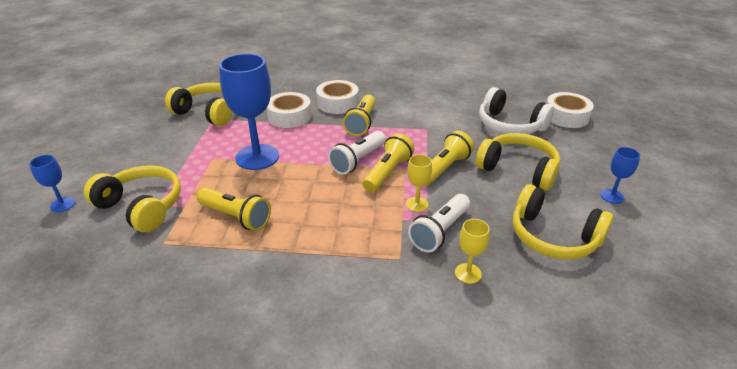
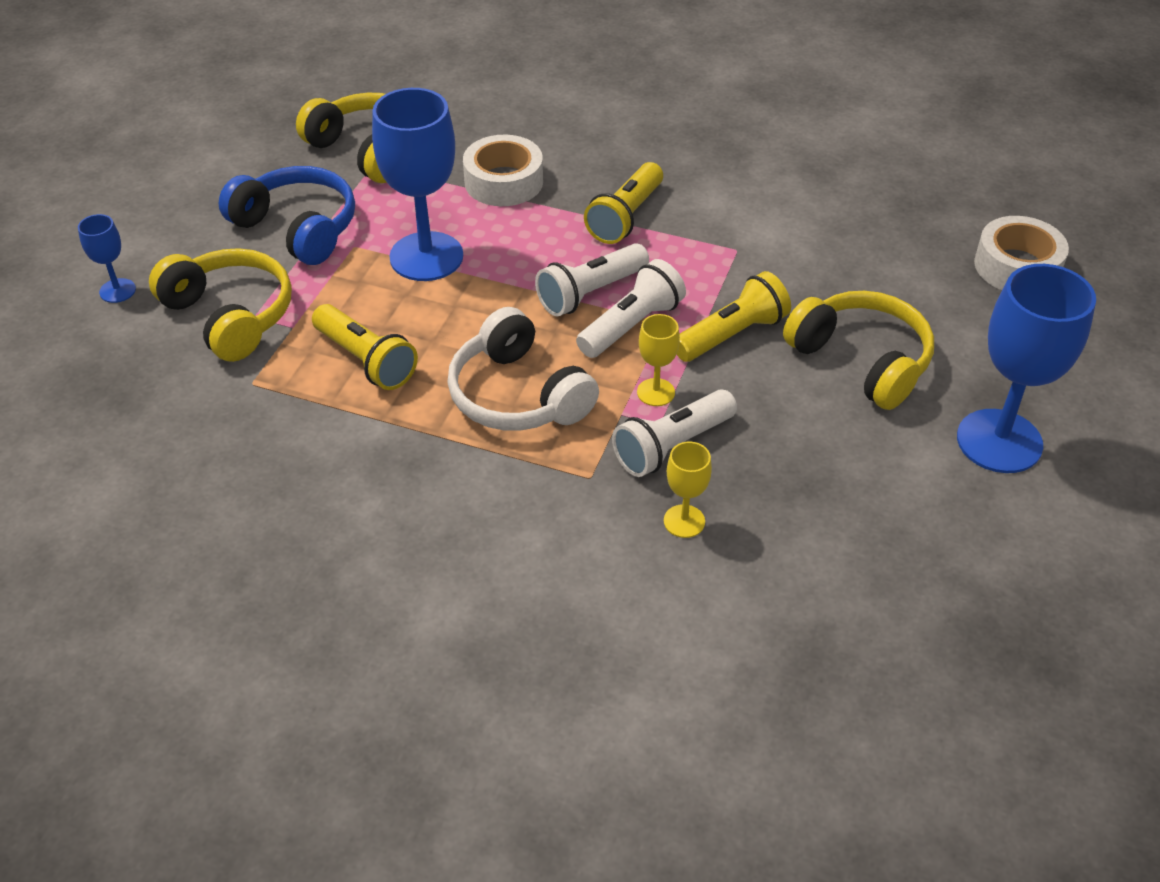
camera: 15 degrees right, 10 degrees up
(175, 154) = (297, 228): none -> blue headphones
(337, 103) = (598, 166): white tape -> none
(387, 173) = (631, 325): yellow flashlight -> white flashlight
(510, 125) = (896, 267): white headphones -> white headphones (518, 395)
(553, 236) = (853, 491): yellow headphones -> none
(612, 196) = (999, 441): blue goblet -> blue goblet, size x2.13

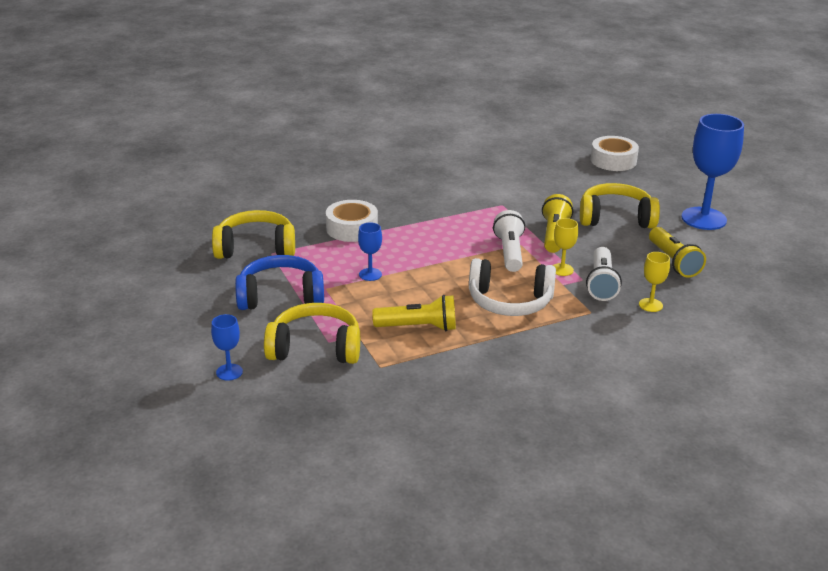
camera: 45 degrees left, 15 degrees down
(426, 257) = (370, 274): blue goblet -> blue goblet, size x0.47
(590, 293) = (471, 250): white flashlight -> none
(625, 217) = (434, 215): yellow flashlight -> yellow flashlight (673, 262)

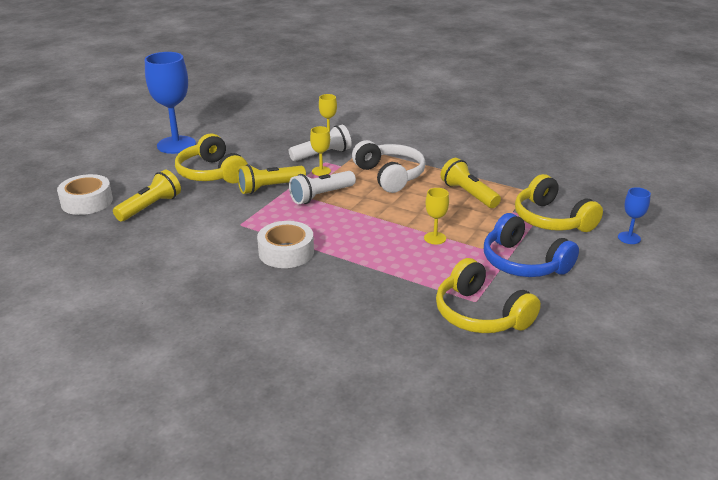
camera: 125 degrees left, 0 degrees up
(352, 228) = (376, 279): white tape -> white tape (286, 252)
(370, 274) = (435, 238): blue goblet -> yellow goblet
(673, 262) = (260, 141): yellow flashlight -> yellow flashlight (150, 207)

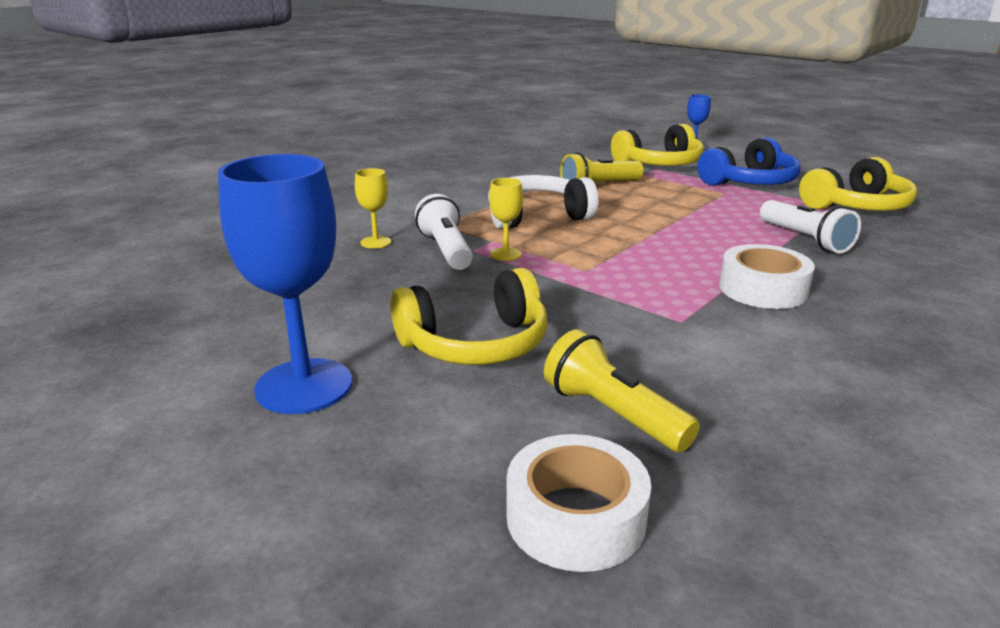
camera: 80 degrees left, 5 degrees down
(269, 188) = (553, 293): yellow flashlight -> none
(321, 196) = (589, 258): white flashlight -> white flashlight (805, 240)
(435, 238) = (706, 209): yellow goblet -> none

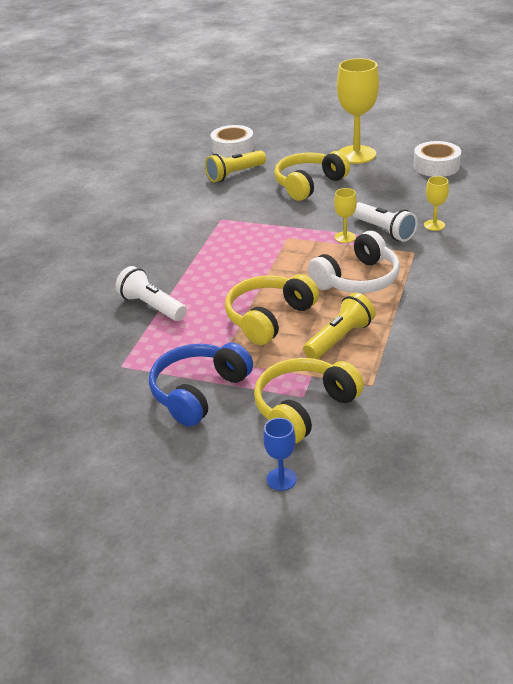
camera: 160 degrees right, 10 degrees up
(304, 386) = (356, 155): blue goblet -> yellow goblet
(613, 414) = (235, 174): yellow flashlight -> yellow flashlight turned 120 degrees clockwise
(763, 289) = (181, 250): white tape -> white tape (436, 166)
(856, 206) = (100, 371): yellow headphones -> yellow headphones (269, 318)

